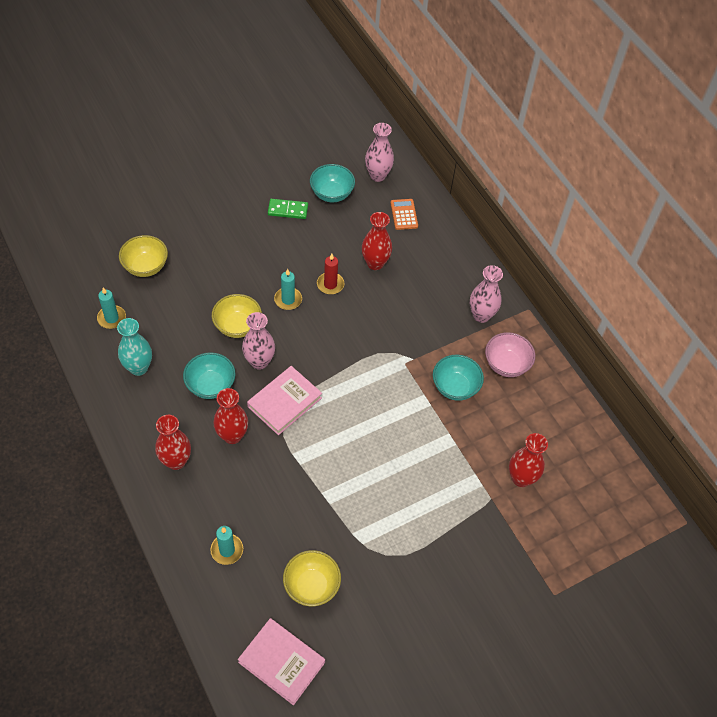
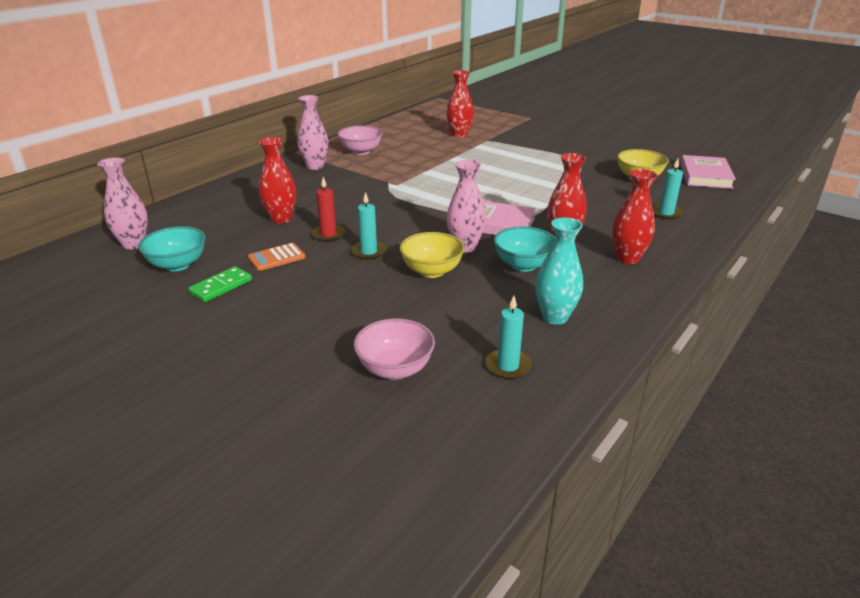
camera: 110 degrees left, 25 degrees down
(146, 266) = (395, 369): yellow bowl -> pink bowl
(288, 210) = (221, 286): green domino -> green domino turned 60 degrees clockwise
(404, 214) = (197, 218): orange calculator -> orange calculator (276, 258)
(455, 387) = (402, 164): turquoise bowl -> none

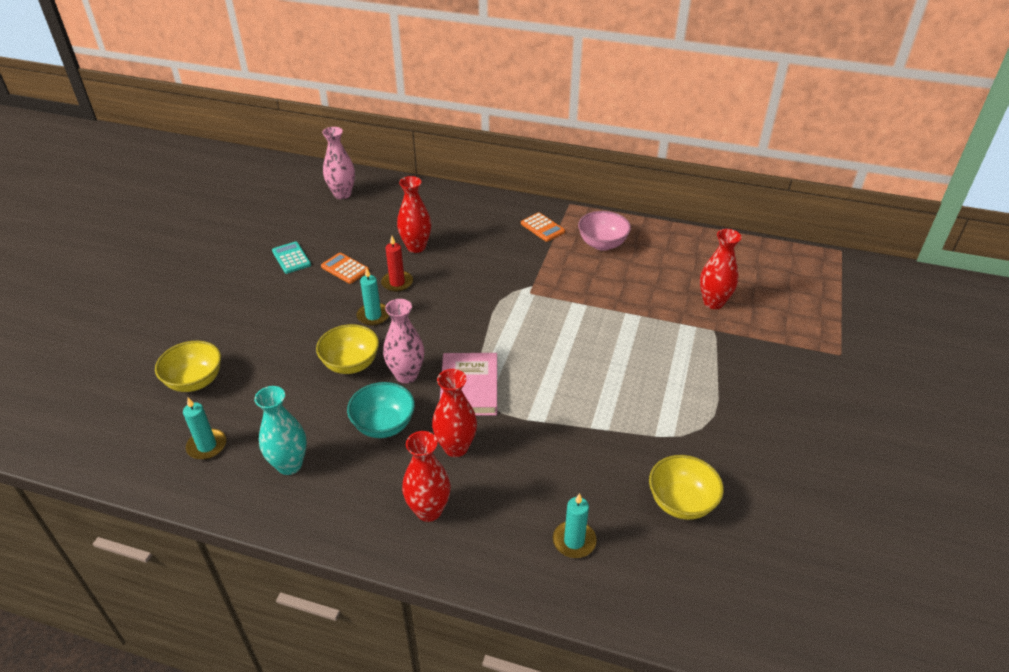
camera: 70 degrees right, 10 degrees up
(178, 265) = (317, 226): turquoise bowl -> none
(221, 286) = (291, 258): green domino -> turquoise calculator
(315, 166) = (542, 228): pink vase -> orange calculator
(395, 369) = (195, 381): pink bowl -> yellow bowl
(705, 176) = (744, 586): pink book -> none

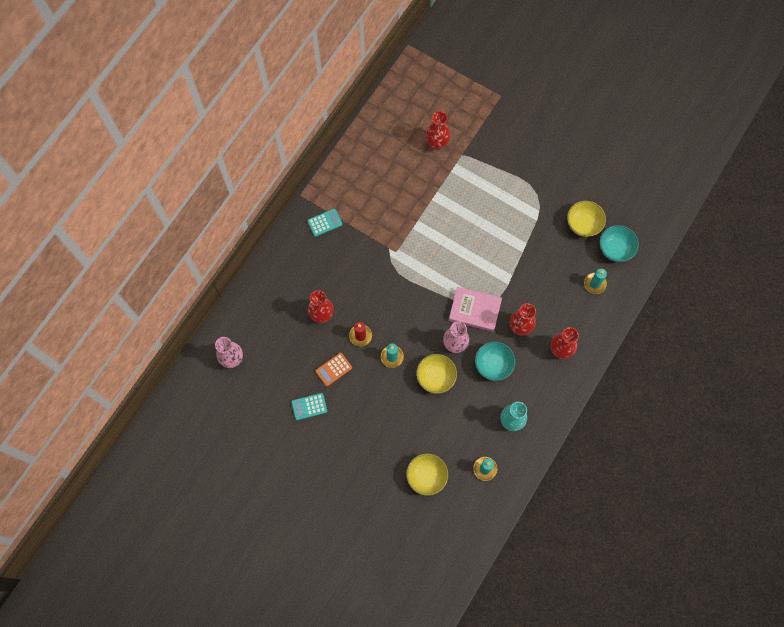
camera: 75 degrees left, 30 degrees up
(542, 228) = (325, 222): orange calculator -> turquoise calculator
(602, 244) = (356, 189): pink bowl -> none
(658, 563) = (615, 249): none -> turquoise bowl

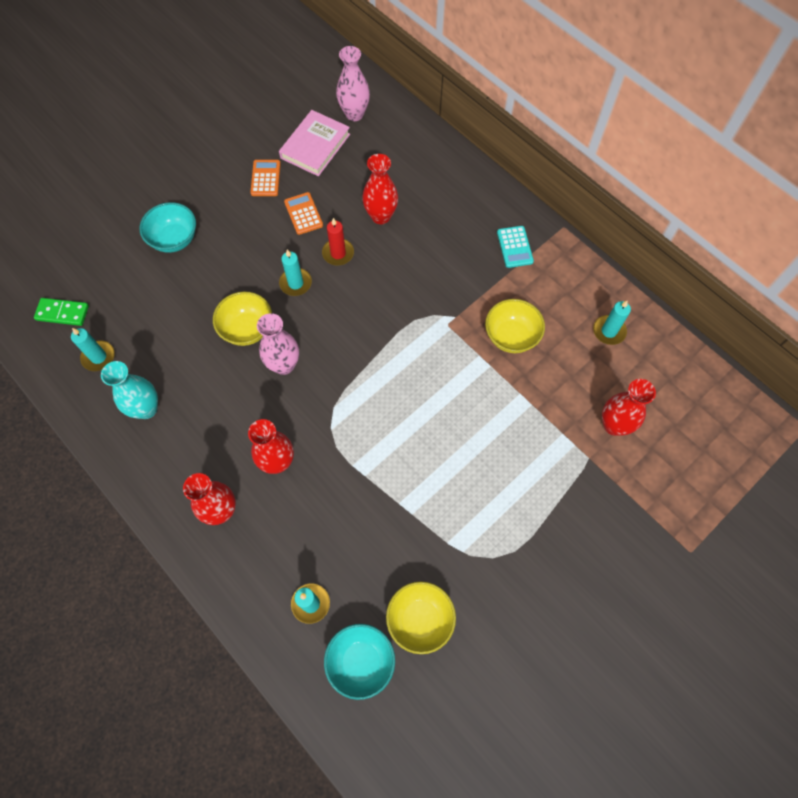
camera: 105 degrees right, 5 degrees down
(309, 406) = (265, 178): turquoise calculator -> orange calculator
(373, 156) = (609, 331): none -> turquoise candle
(426, 476) = (121, 285): yellow bowl -> yellow bowl (511, 336)
(460, 509) = (62, 313): none -> green domino
(475, 310) = (326, 406): pink book -> pink book (315, 146)
(493, 365) = (236, 408): turquoise bowl -> turquoise bowl (174, 239)

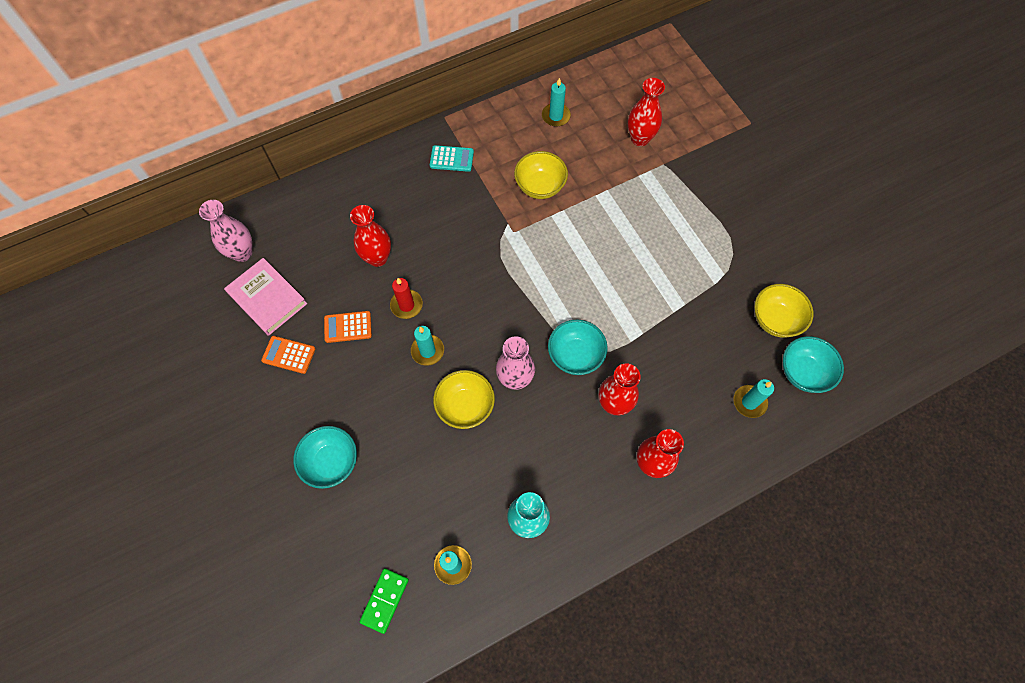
camera: 75 degrees left, 0 degrees up
(322, 414) = (575, 355): none -> turquoise bowl

